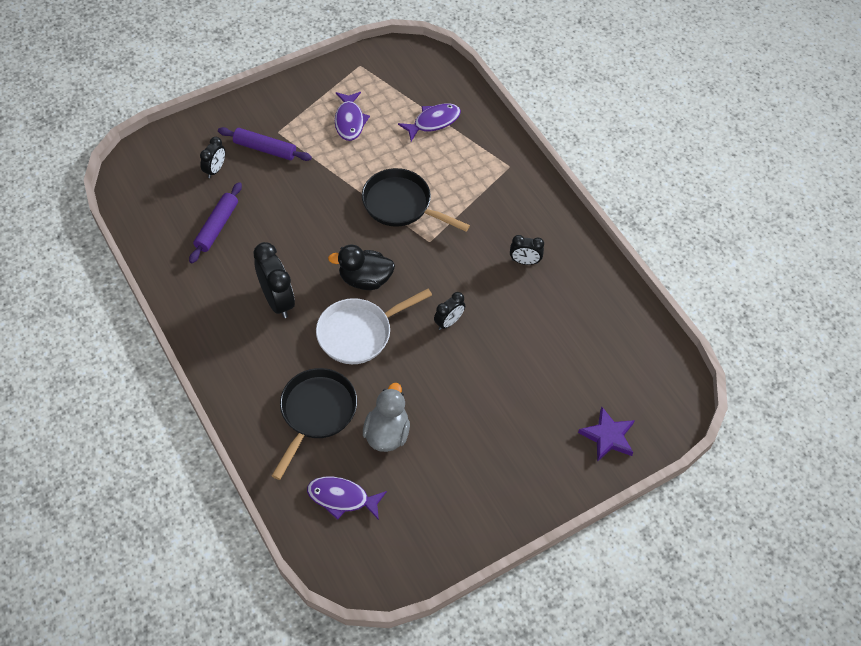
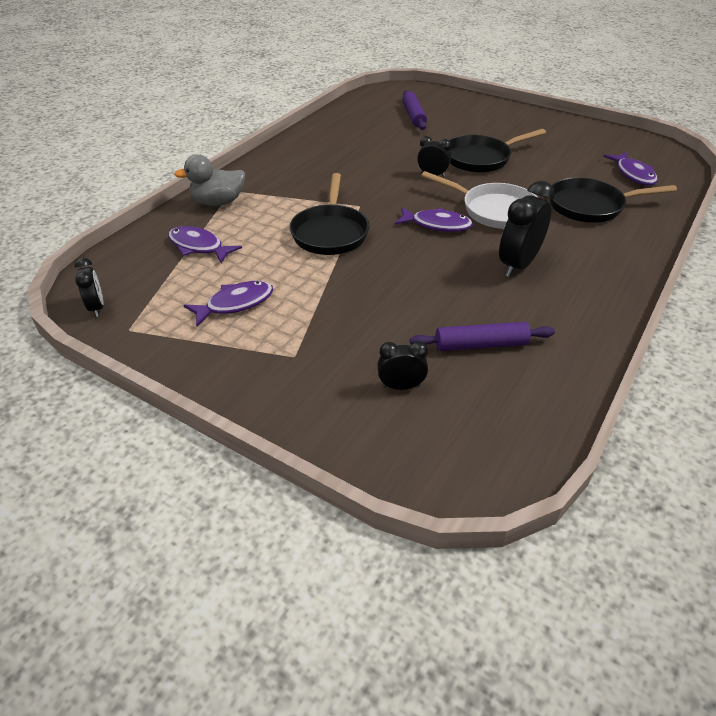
camera: 115 degrees left, 15 degrees down
(265, 149) = (331, 355): purple rolling pin -> purple rolling pin (414, 116)
(365, 279) = (437, 225): black duck -> purple fish
(387, 433) = (560, 172): grey duck -> grey duck (218, 202)
(456, 382) = (480, 158): none -> black pan
(524, 261) = (336, 159): black clock -> black clock (97, 307)
(608, 436) = (450, 103): purple star -> none

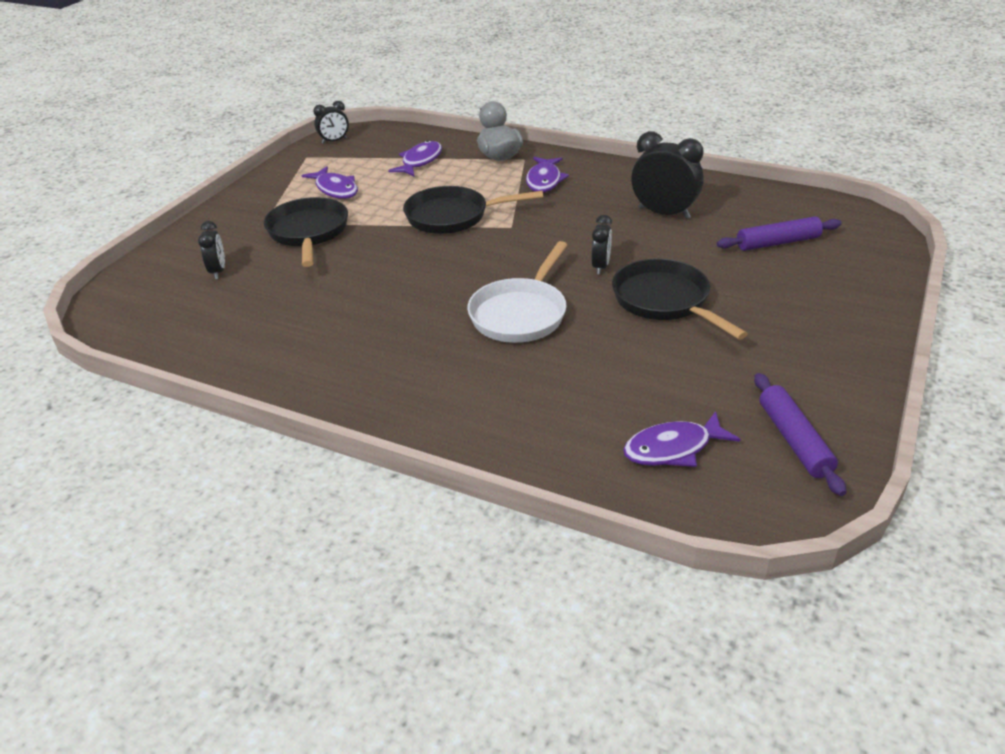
camera: 85 degrees right, 5 degrees down
(437, 225) = (478, 276): purple fish -> purple fish (544, 181)
(481, 345) = (264, 309): purple rolling pin -> purple rolling pin (794, 440)
(518, 265) = (400, 331): black clock -> black clock (664, 213)
(590, 206) = (552, 394): black pan -> black pan (308, 232)

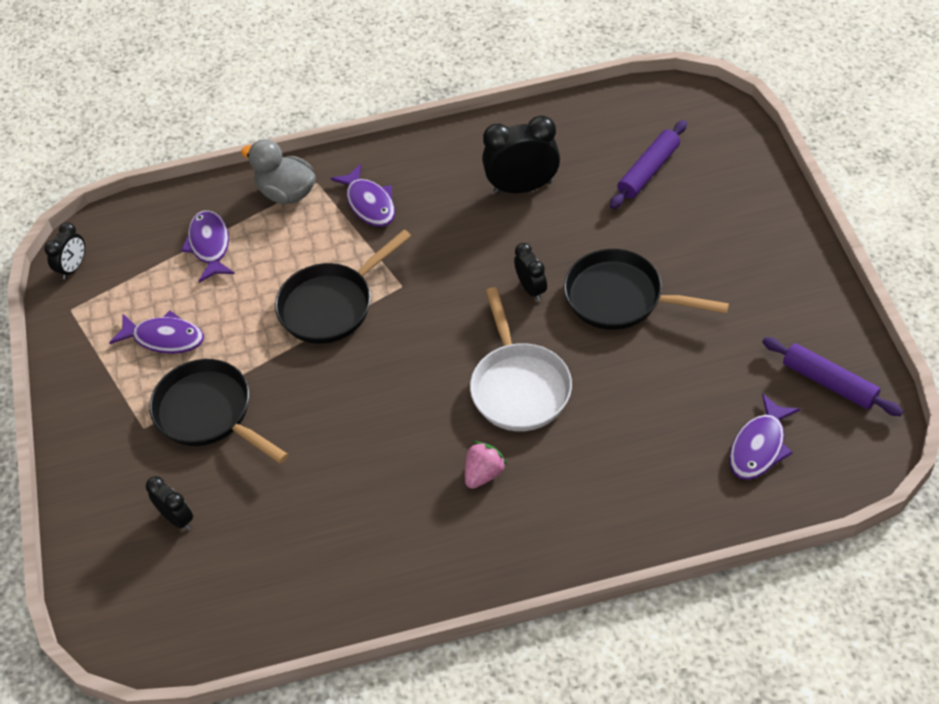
camera: 35 degrees left, 15 degrees up
(430, 348) = (484, 474): none -> pink strawberry

